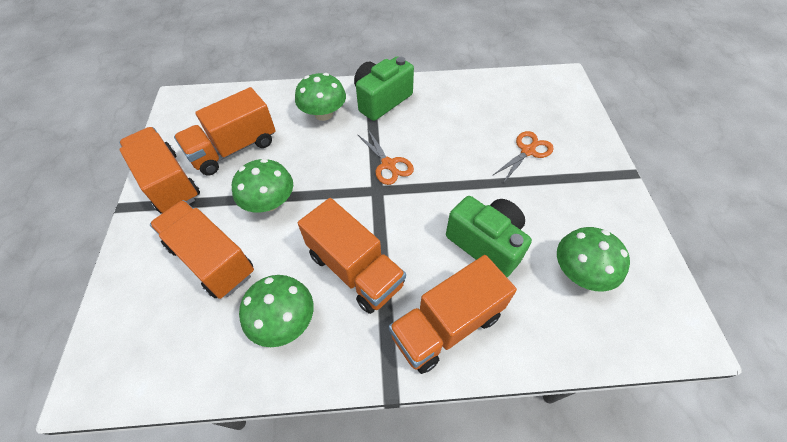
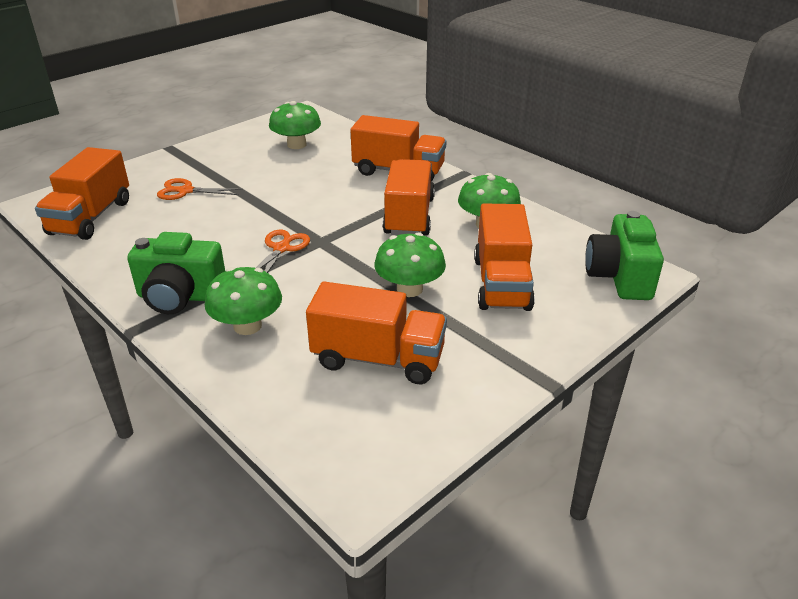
camera: 130 degrees left, 20 degrees down
(169, 183) = (480, 373): orange truck -> orange truck (91, 217)
(486, 244) = (315, 178): green camera -> green camera (619, 277)

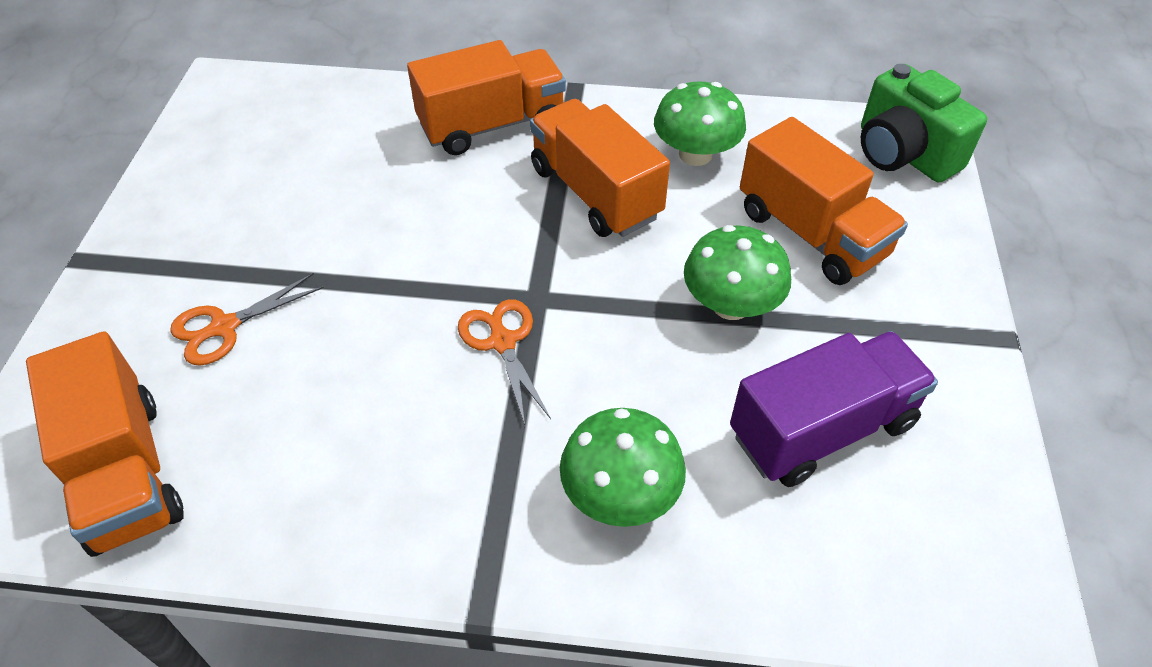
camera: 40 degrees left, 15 degrees up
(180, 296) = (470, 514): green camera -> none
(296, 145) = (290, 149): green mushroom -> none
(378, 359) = (822, 429): orange truck -> purple truck

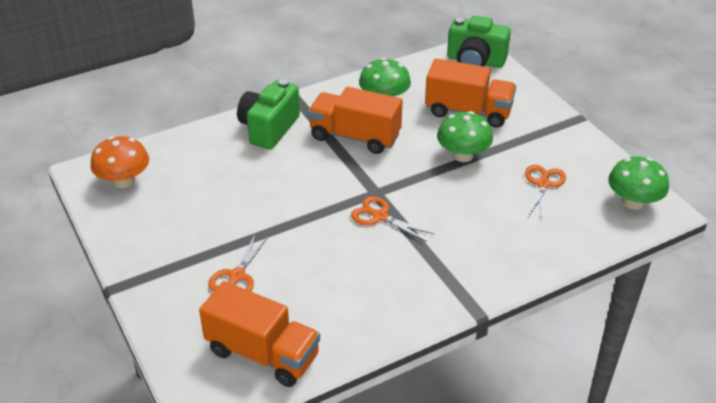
camera: 35 degrees left, 10 degrees down
(247, 116) = (124, 181): none -> orange mushroom
(492, 125) = (269, 128): orange truck -> green camera
(620, 494) = (489, 245): green mushroom -> green mushroom (633, 202)
(822, 429) = (543, 184): purple truck -> orange scissors

